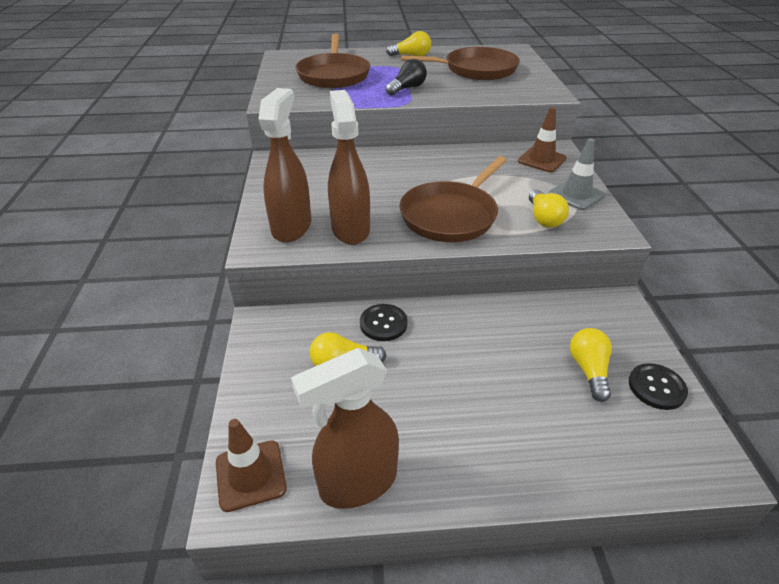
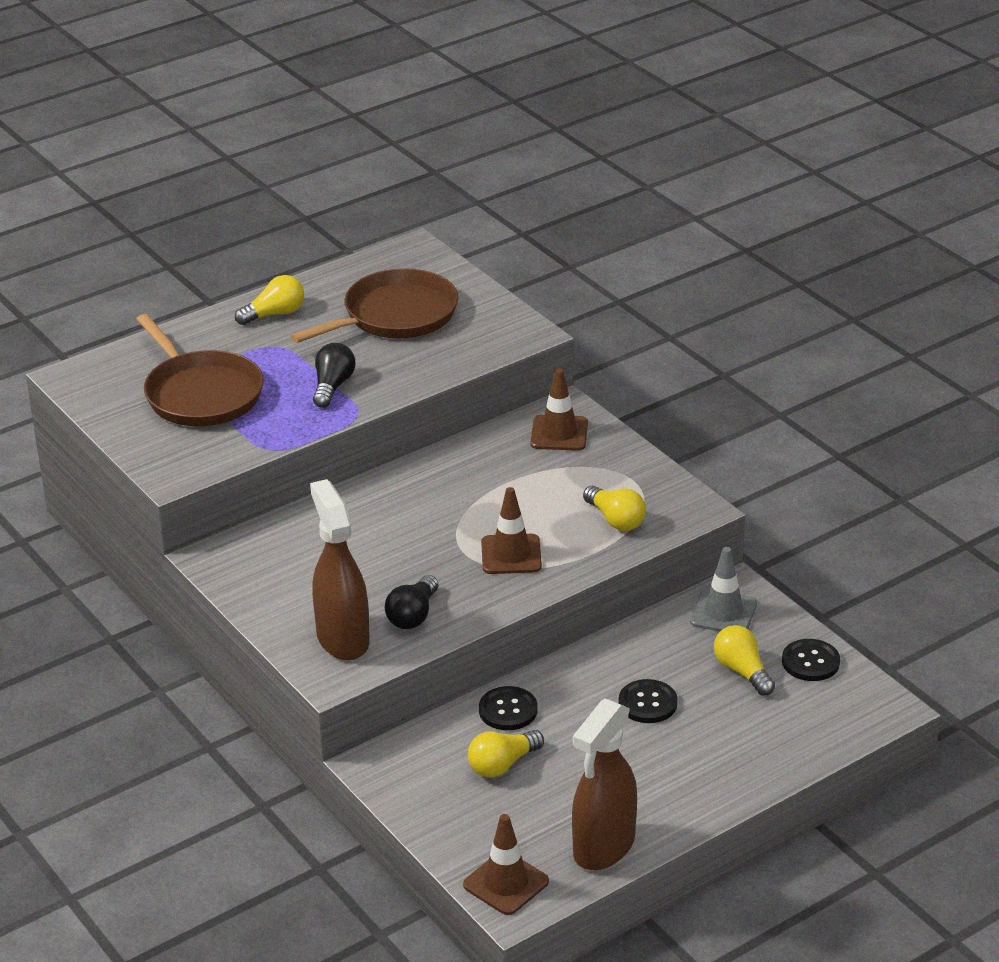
camera: 30 degrees left, 5 degrees down
(350, 229) = (413, 615): brown spray bottle -> black light bulb
(451, 215) = (511, 555): brown pan -> brown traffic cone
(491, 363) = (647, 703): none -> black button
(576, 195) = (631, 473): grey traffic cone -> grey traffic cone (723, 613)

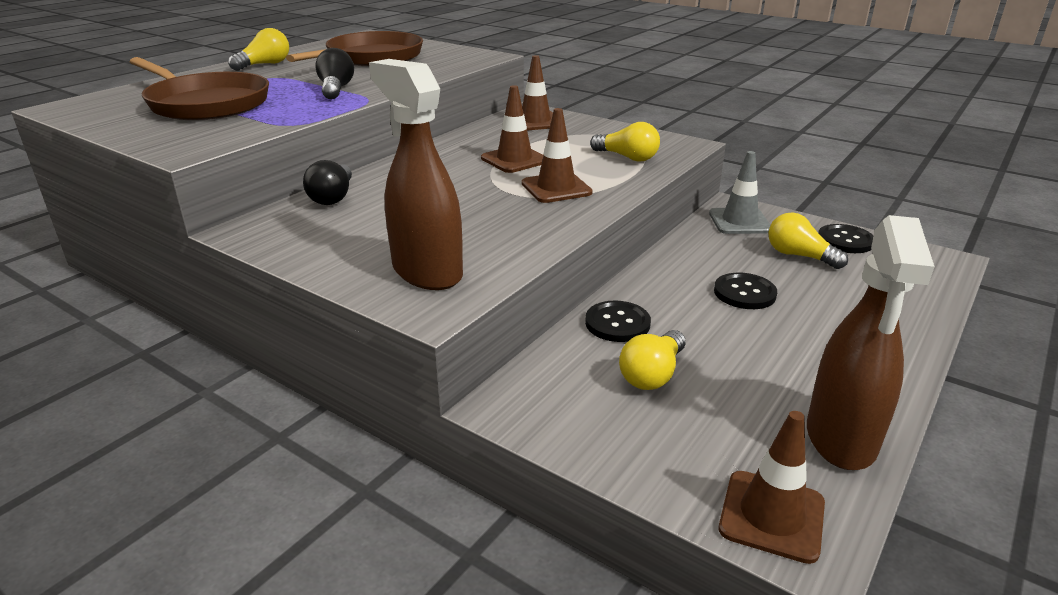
camera: 20 degrees left, 5 degrees down
(413, 615) = (493, 242): black light bulb -> black light bulb (333, 197)
(496, 501) = (514, 160): none -> brown traffic cone

